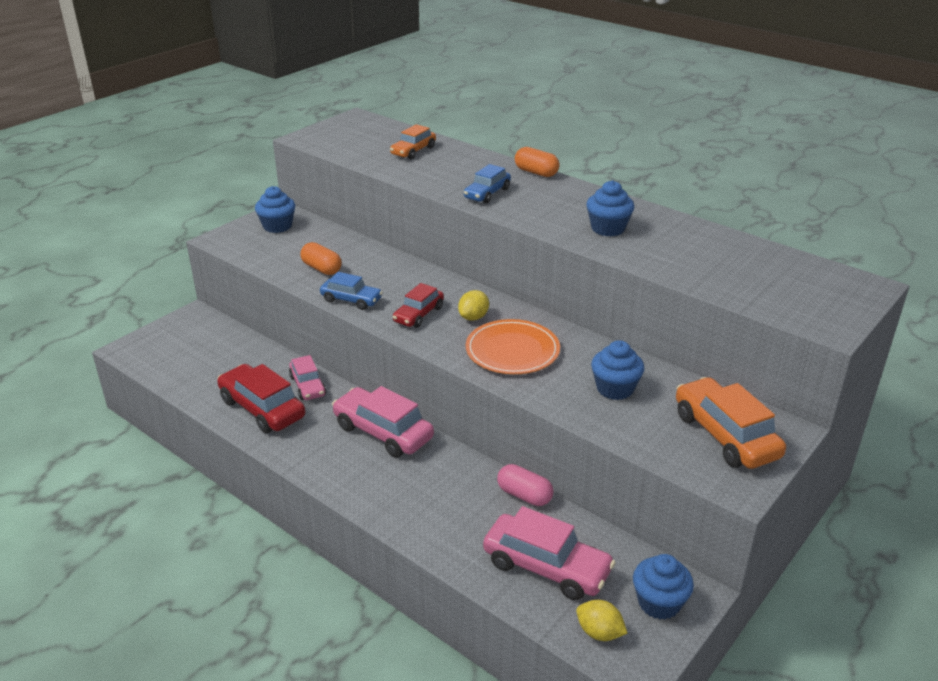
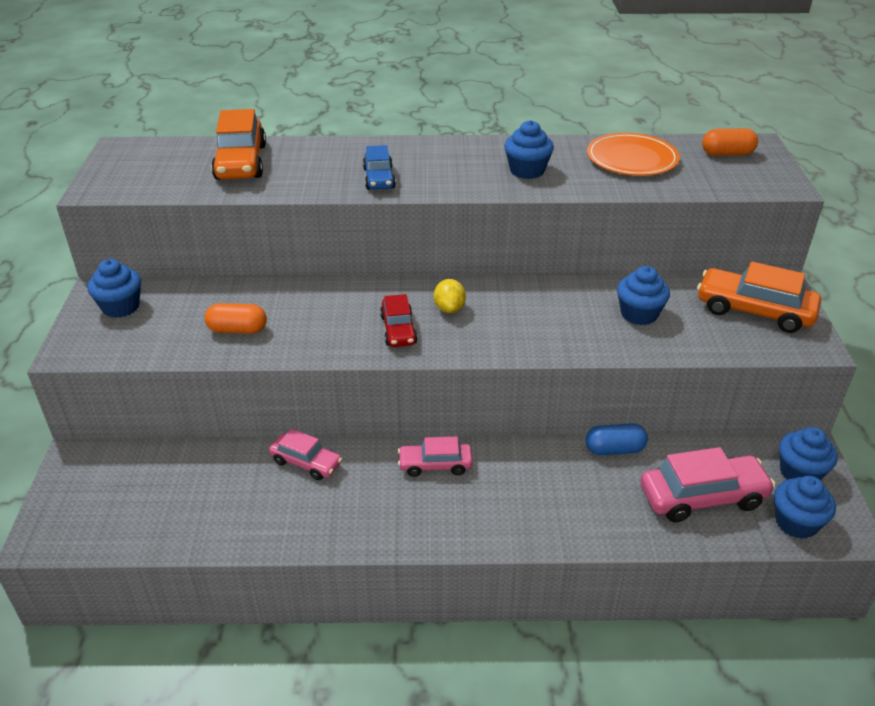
camera: 40 degrees left, 5 degrees up
(262, 408) = (290, 512): red car -> none
(351, 300) = (314, 347): blue car -> none
(383, 432) = (435, 465): pink car -> pink car, size x0.61
(413, 151) = (241, 162): orange car -> orange car, size x1.65
(512, 350) = (522, 322): orange plate -> orange plate (632, 158)
(524, 495) = (614, 449): pink capsule -> blue capsule
(536, 172) = (390, 142): orange capsule -> orange capsule (727, 154)
(599, 632) = (796, 522): yellow lemon -> blue cupcake

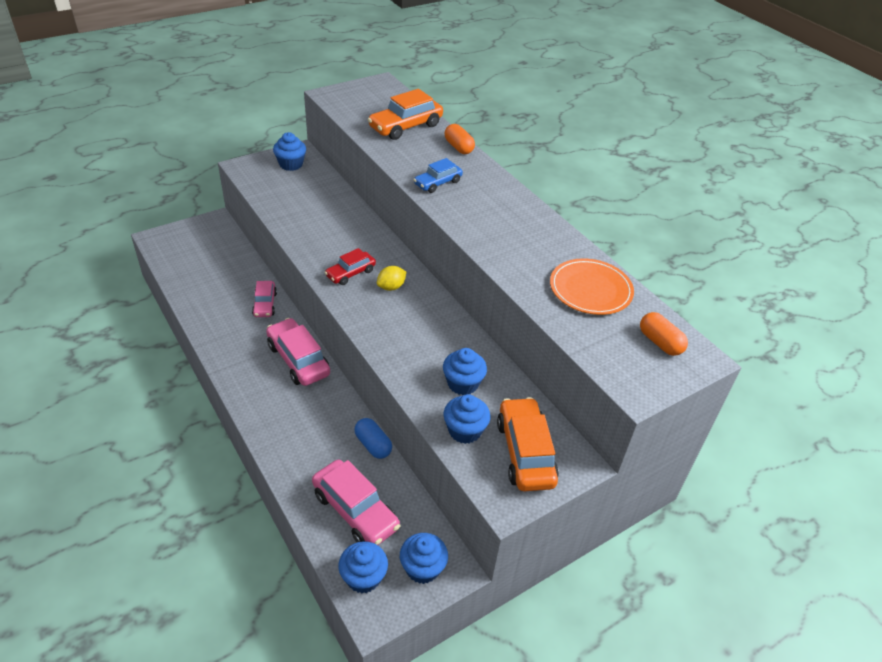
camera: 55 degrees right, 5 degrees up
(237, 330) = (302, 212): orange capsule -> orange capsule (458, 147)
(435, 465) = (298, 360): pink car -> pink car, size x1.65
(527, 171) = (514, 242): blue cupcake -> blue cupcake (464, 431)

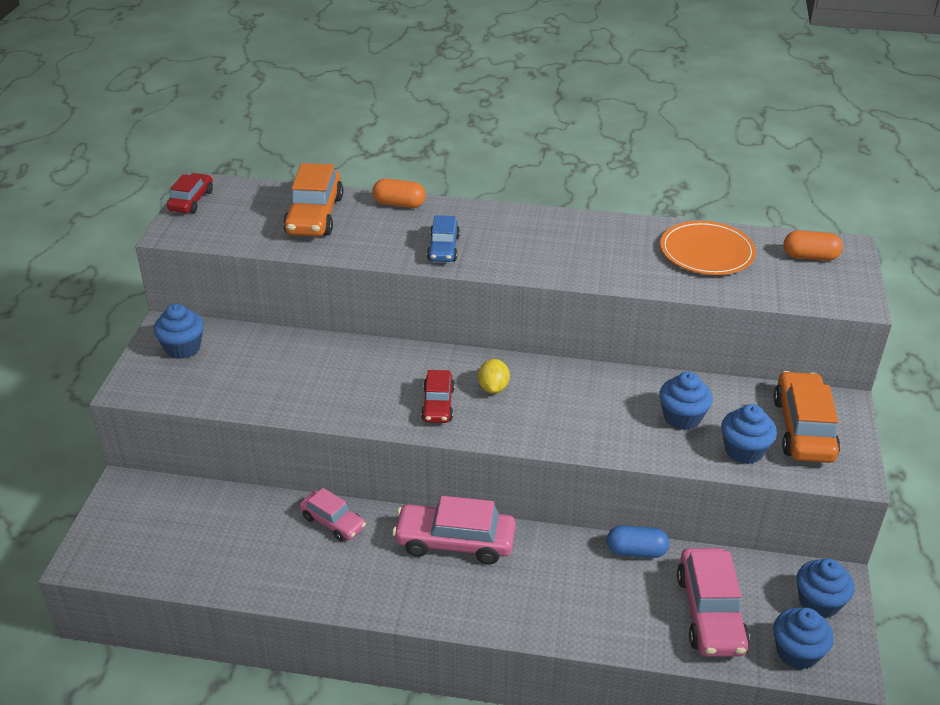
camera: 45 degrees left, 5 degrees down
(355, 510) = (710, 612): pink car -> pink car turned 90 degrees clockwise
(364, 85) = (191, 201): none -> red car
(525, 452) = (803, 429): orange car -> orange car turned 60 degrees clockwise

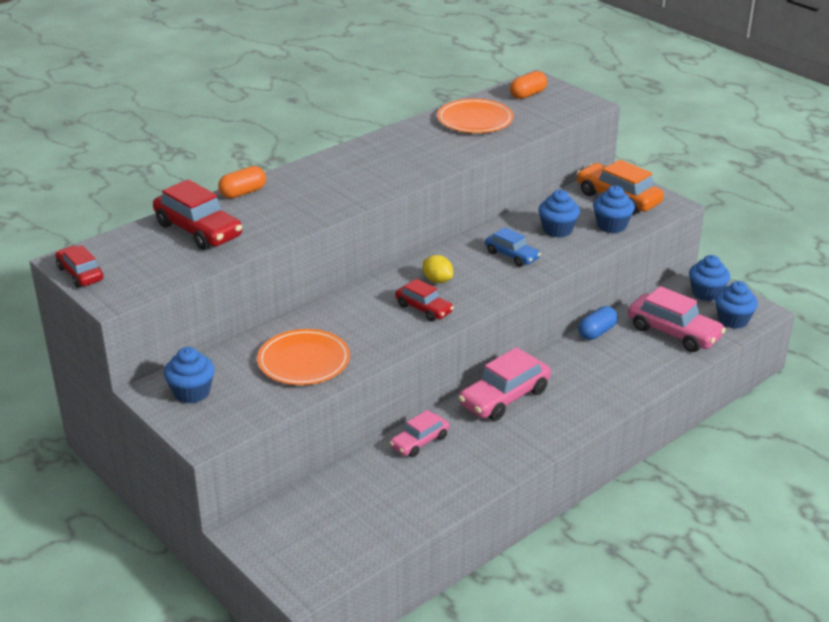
camera: 50 degrees left, 5 degrees down
(284, 380) = (304, 361): none -> orange plate
(314, 215) = (198, 230): orange car -> red car
(333, 522) = (419, 442): pink car -> pink car turned 150 degrees clockwise
(443, 248) = (326, 200): blue car -> blue car (511, 255)

